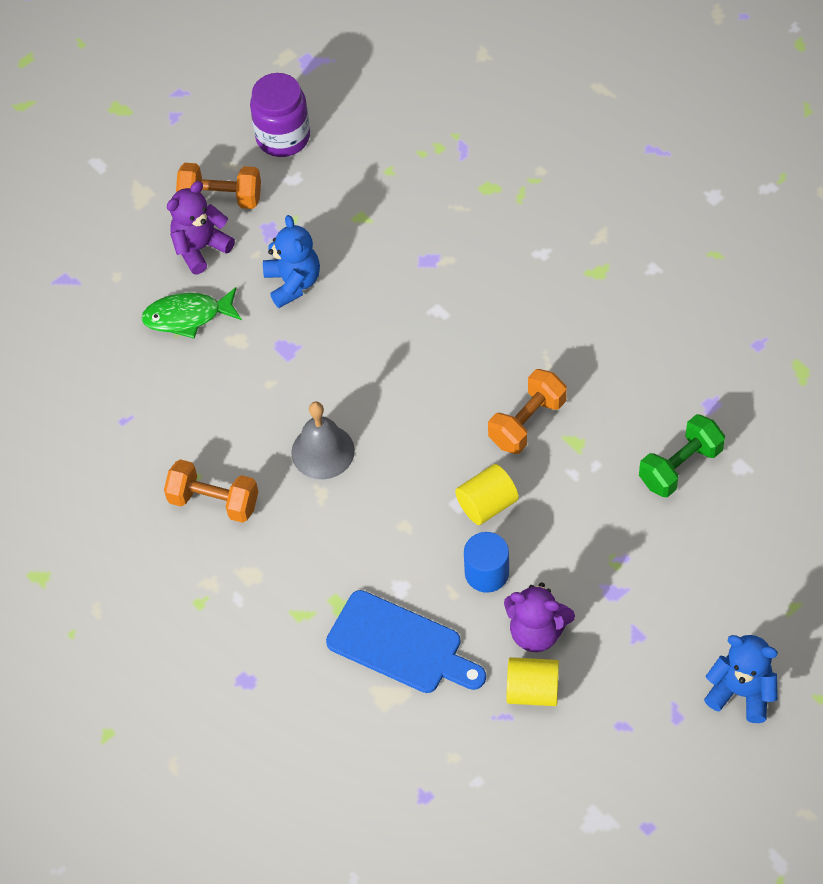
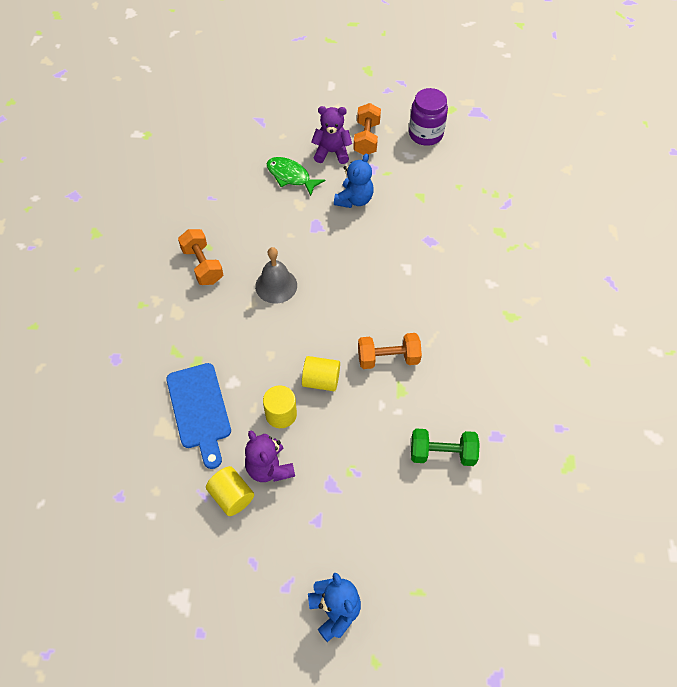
camera: 40 degrees right, 0 degrees up
(221, 198) = (366, 138): orange dumbbell -> orange dumbbell turned 45 degrees clockwise
(487, 573) = (281, 414): blue cylinder -> yellow cylinder

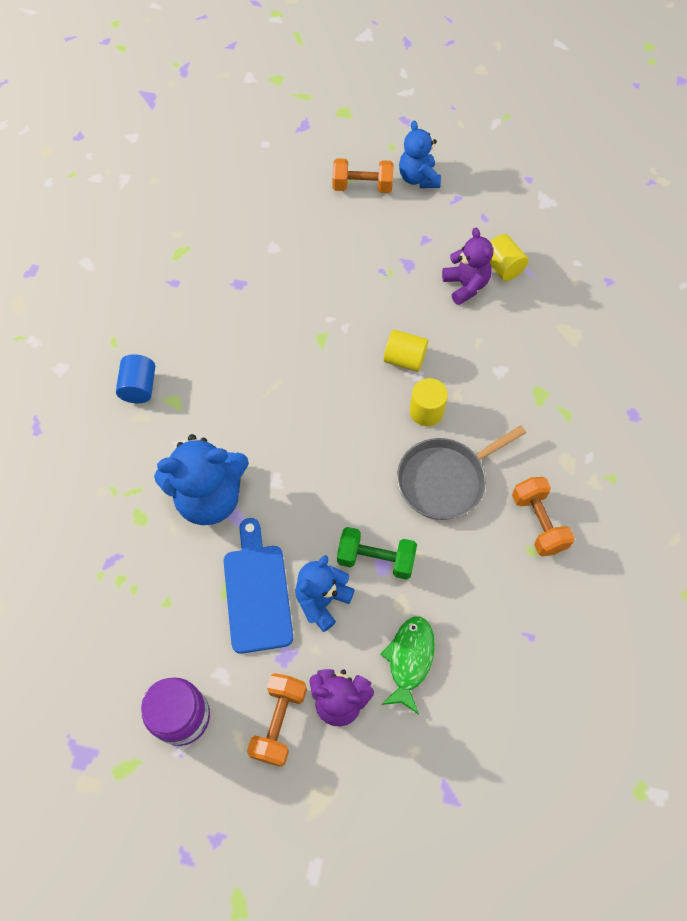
camera: 170 degrees left, 5 degrees up
(200, 410) = (535, 347): blue cutting board -> blue cutting board (257, 592)
(276, 285) = (444, 480): grey bell -> grey pan
(281, 414) = (450, 332): yellow cylinder -> yellow cylinder (426, 411)
(290, 176) = (409, 659): green fish -> green fish turned 120 degrees counterclockwise
(388, 358) = (327, 373): orange dumbbell -> orange dumbbell (362, 187)
(442, 453) = (296, 276): green dumbbell -> green dumbbell (376, 559)
(453, 250) = (209, 497): none -> blue teddy bear
(544, 323) = (139, 387): none -> blue cylinder

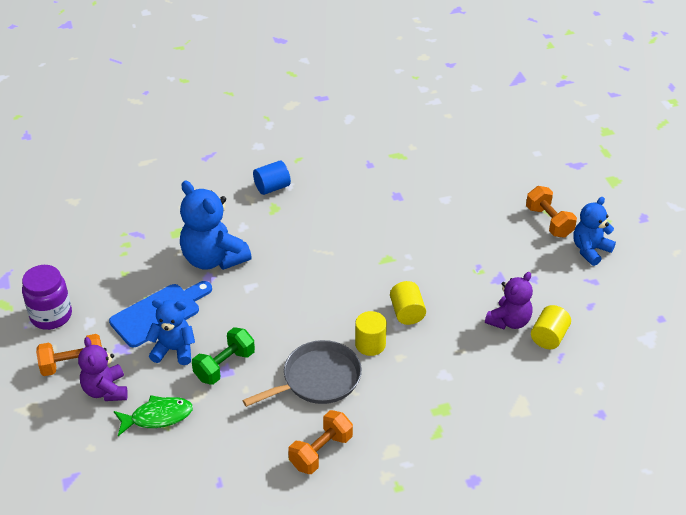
camera: 60 degrees right, 20 degrees down
(376, 559) = (224, 366): green dumbbell -> green dumbbell turned 60 degrees clockwise
(444, 480) = (318, 379): grey pan -> grey pan turned 120 degrees clockwise

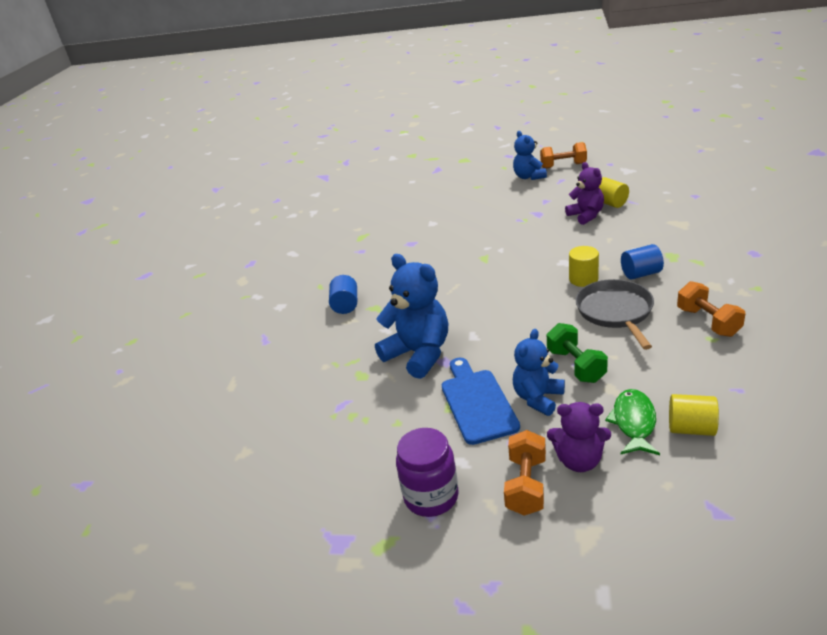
camera: 60 degrees left, 10 degrees down
(213, 259) = (419, 354): blue teddy bear -> blue teddy bear turned 120 degrees counterclockwise
(395, 388) = (641, 274): none -> blue cylinder
(407, 313) = (554, 257): yellow cylinder -> yellow cylinder (691, 428)
(549, 222) = (489, 187): orange dumbbell -> orange dumbbell (563, 166)

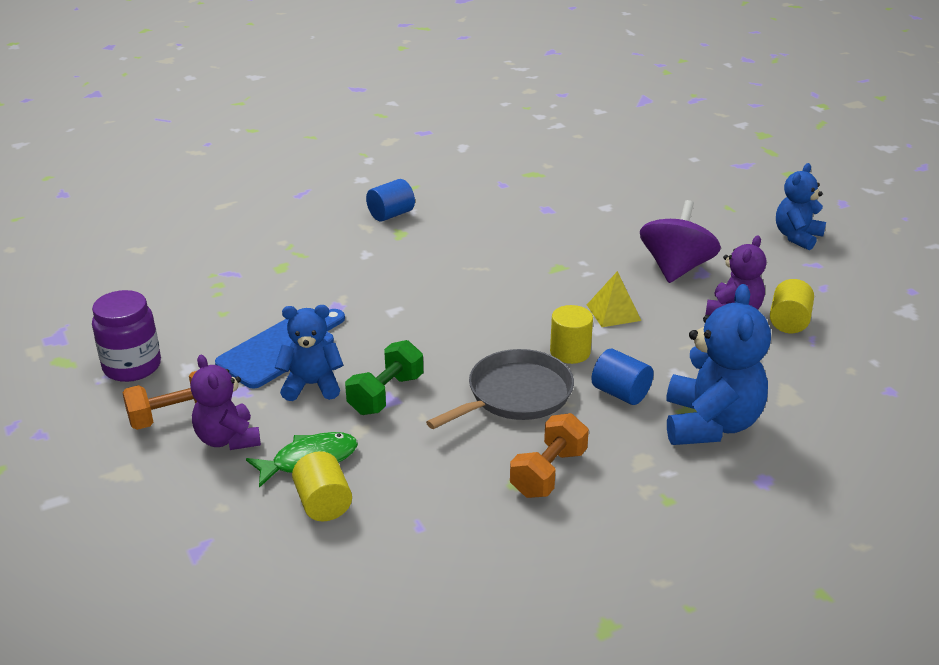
camera: 50 degrees right, 0 degrees up
(419, 354) = (337, 288): blue teddy bear -> blue teddy bear (710, 424)
(525, 220) = (676, 268): none -> purple spinning top
(553, 252) = (613, 312): none -> yellow pyramid
(563, 166) = (860, 254): orange dumbbell -> none

